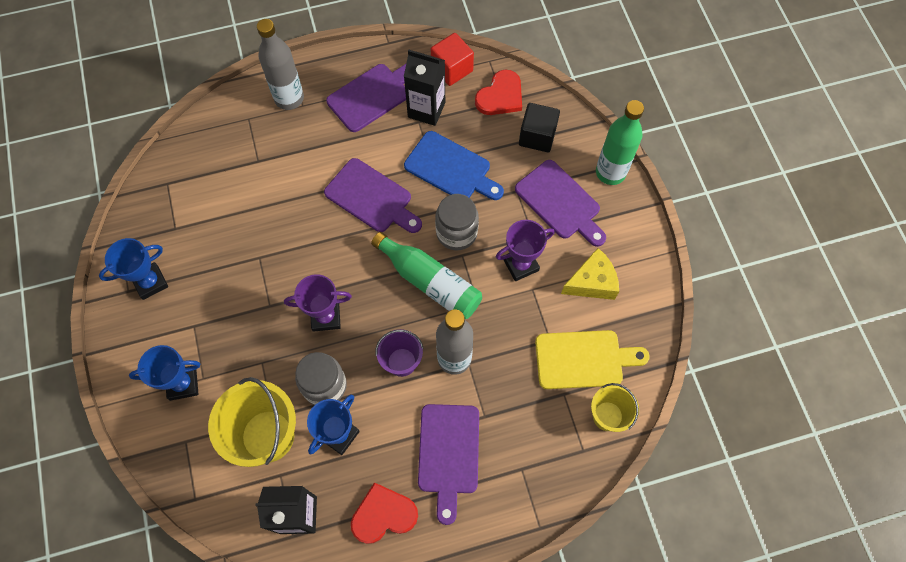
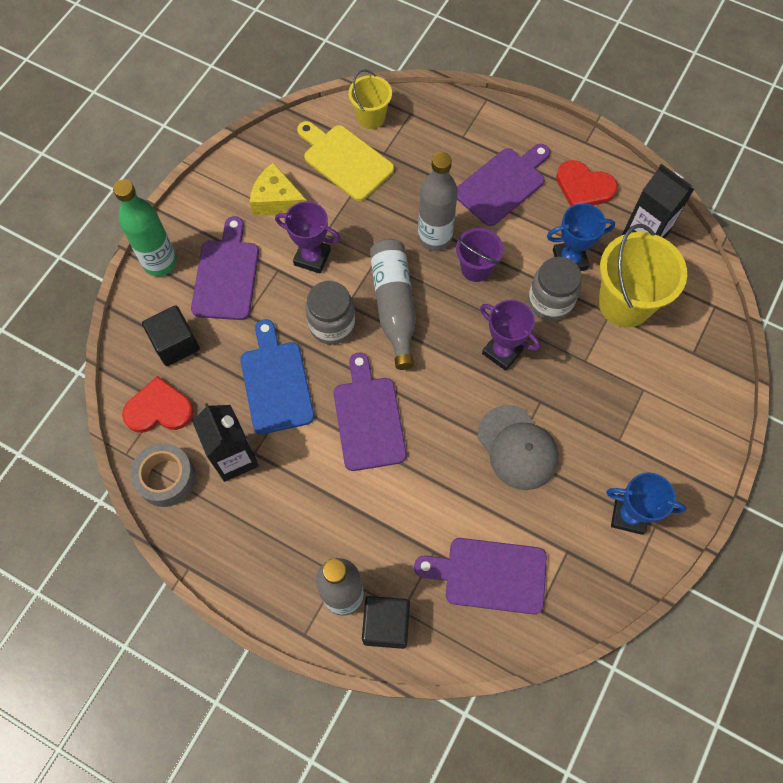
camera: 135 degrees left, 0 degrees up
(183, 384) = (663, 399): blue trophy -> none
(251, 105) = (386, 625): none -> black cube
(259, 262) = (517, 448): none -> grey cap
(372, 95) = (265, 521): purple cutting board -> purple cutting board (489, 575)
(430, 282) = (394, 306): green bottle -> grey bottle
(452, 69) = (166, 478): red cube -> grey tape

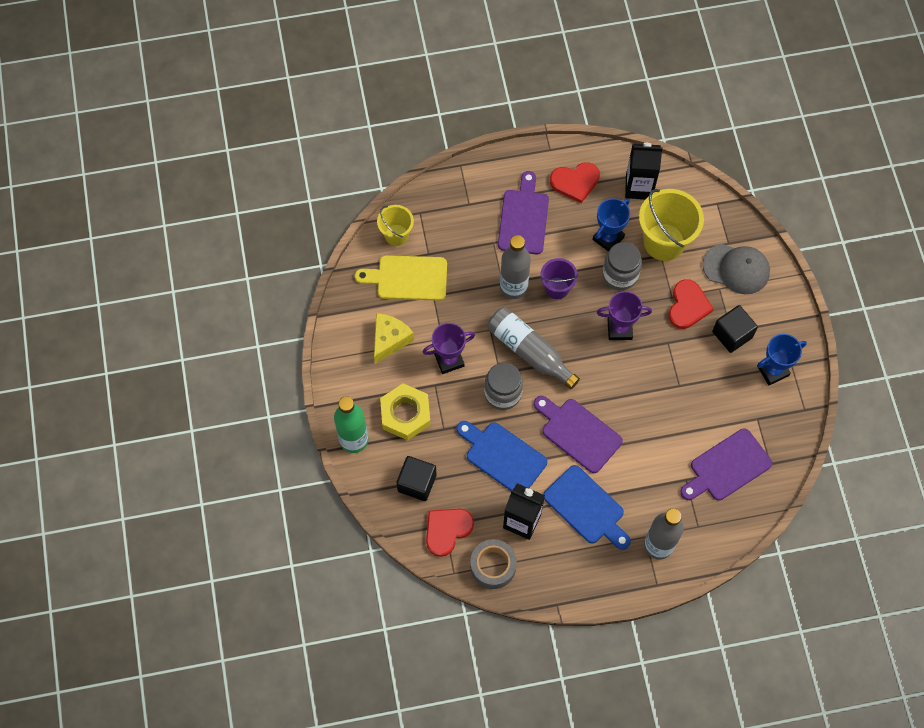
camera: 40 degrees left, 0 degrees up
(226, 275) = (405, 414): purple cutting board -> yellow nut
(277, 201) = (389, 340): yellow cheese -> yellow cheese turned 135 degrees clockwise
(308, 496) = (586, 507): none -> blue cutting board
(386, 625) = (696, 541): black cube -> black cube (732, 334)
(517, 448) = (679, 381): grey cap -> grey cap (736, 269)
(594, 382) = (688, 306): none -> red heart

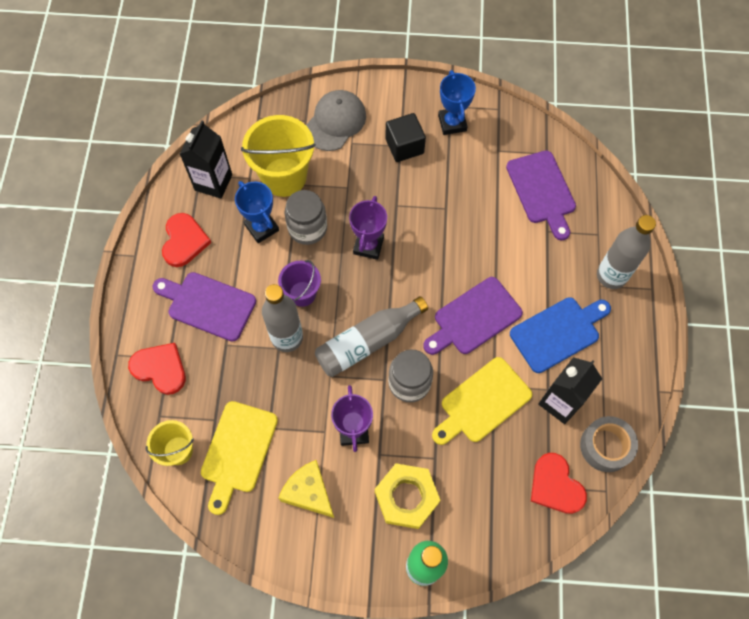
camera: 75 degrees left, 0 degrees up
(417, 483) = (493, 505): black cube -> none
(502, 456) = (482, 402): blue cutting board -> yellow cutting board
(688, 306) = (362, 176): red heart -> red heart (160, 368)

